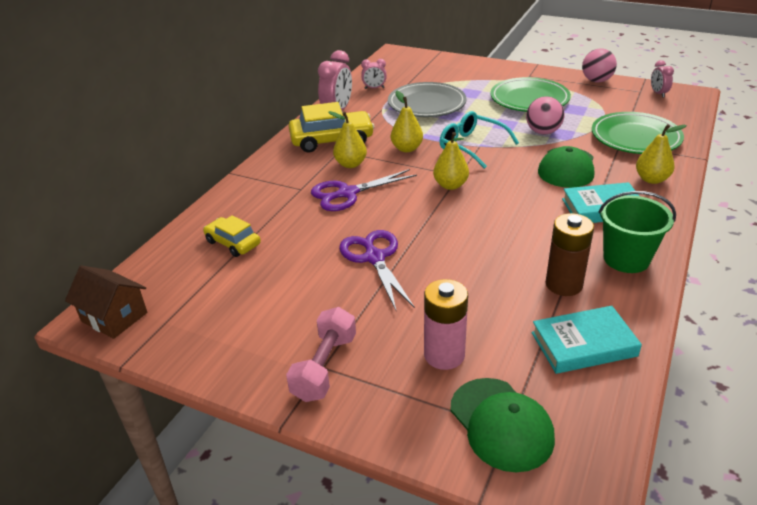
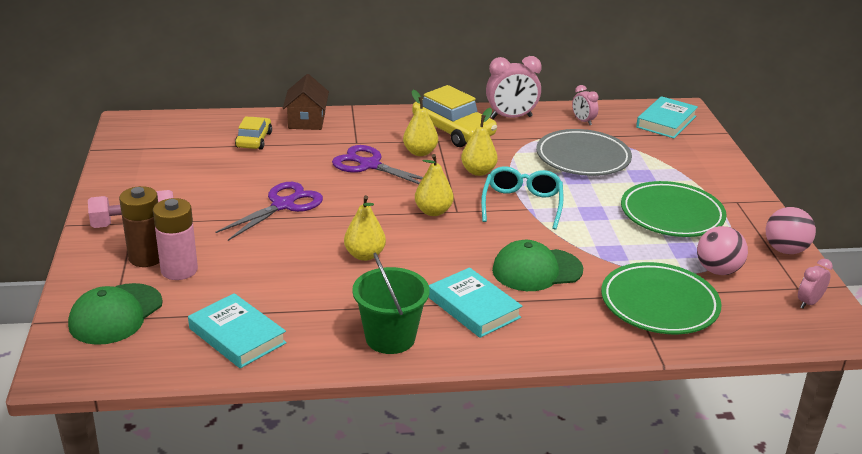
camera: 55 degrees right, 5 degrees down
(114, 317) = (136, 129): brown house -> brown house (307, 121)
(406, 63) = (666, 122): none -> turquoise book
(543, 132) = (601, 239): pink ball -> pink ball (717, 270)
(564, 284) = (318, 309): brown battery -> brown battery (146, 257)
(651, 179) = (569, 330): yellow pear -> yellow pear (365, 255)

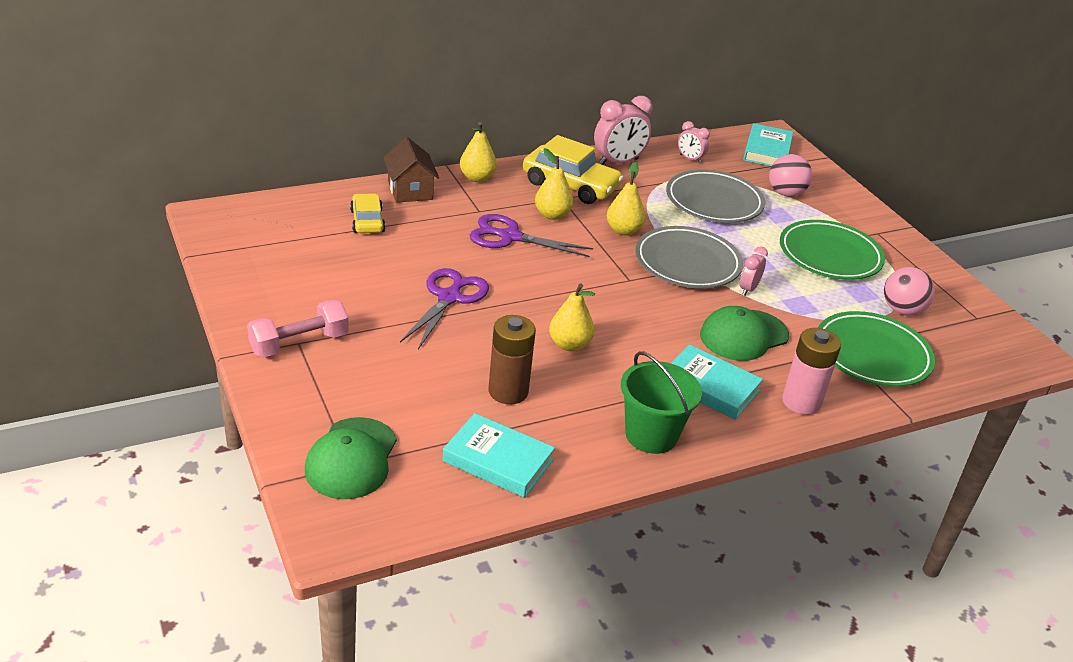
camera: 20 degrees left, 5 degrees up
(146, 257) = (341, 384): brown battery -> brown battery (508, 391)
(179, 270) = (387, 393): pink battery -> pink battery (801, 402)
(433, 211) = (607, 283): yellow pear -> yellow pear (477, 178)
(522, 204) = (687, 263): turquoise glasses -> grey plate
(785, 250) = (946, 279): pink ball -> pink ball (785, 193)
(809, 303) = (994, 332): pink clock -> pink clock (748, 289)

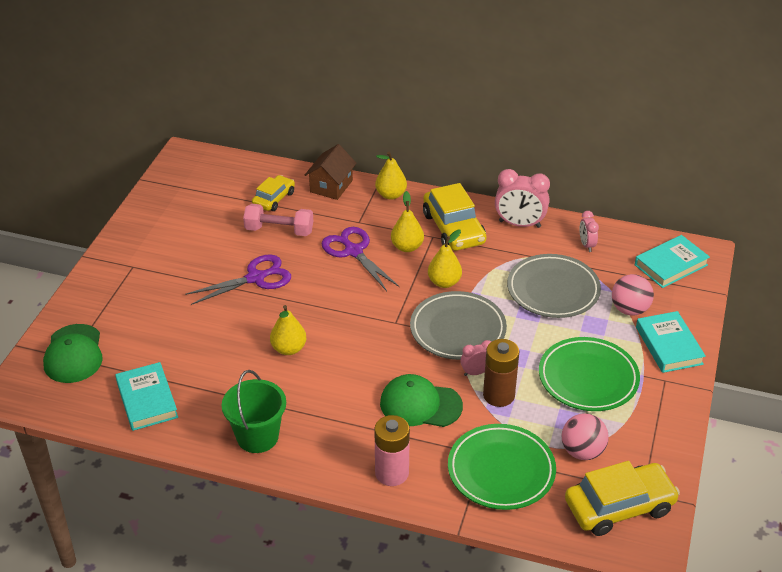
camera: 45 degrees right, 5 degrees up
(299, 343) = (132, 267): pink dumbbell -> pink dumbbell (279, 230)
(351, 459) = (73, 354): green cap -> green cap turned 60 degrees counterclockwise
(508, 391) = (209, 360): brown battery -> brown battery (498, 395)
(709, 387) = (342, 427): turquoise book -> turquoise book (668, 345)
(979, 336) = (619, 507): none -> yellow car

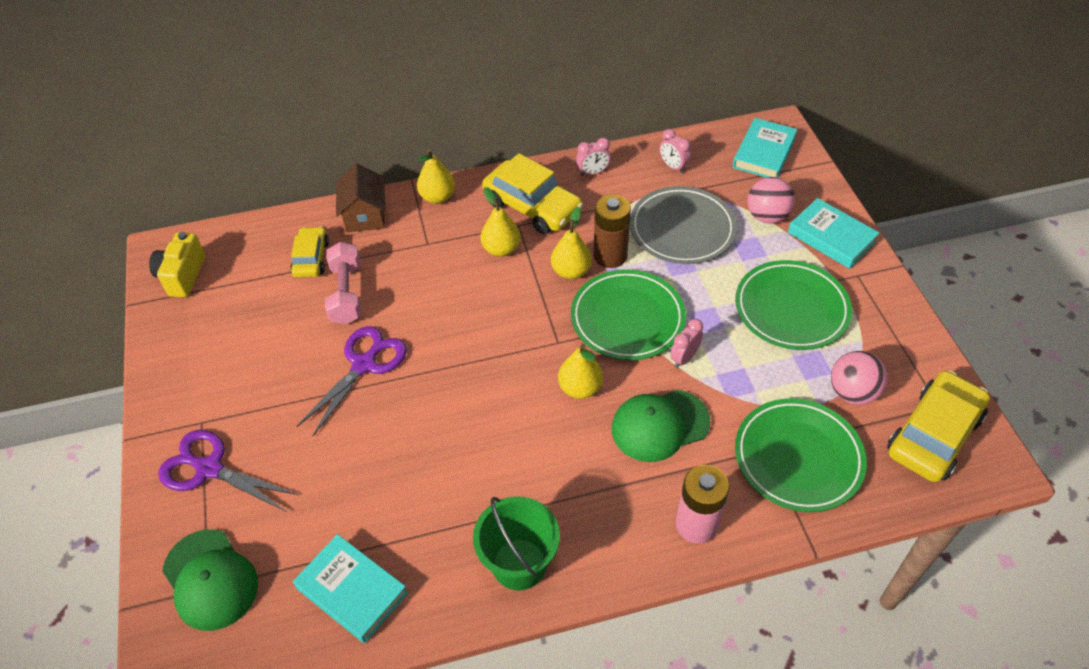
camera: 30 degrees left, 10 degrees up
(185, 175) = (182, 276): none -> yellow camera
(279, 230) = (346, 293): pink dumbbell -> pink dumbbell turned 75 degrees counterclockwise
(289, 349) = (469, 433): yellow pear -> yellow pear (580, 388)
(353, 251) = (448, 280): purple scissors -> purple scissors (209, 468)
(457, 330) = (627, 319): grey plate -> green plate
(498, 395) = (726, 372): brown battery -> brown battery (610, 256)
(519, 224) = (593, 172): pink clock -> pink clock, size x0.55

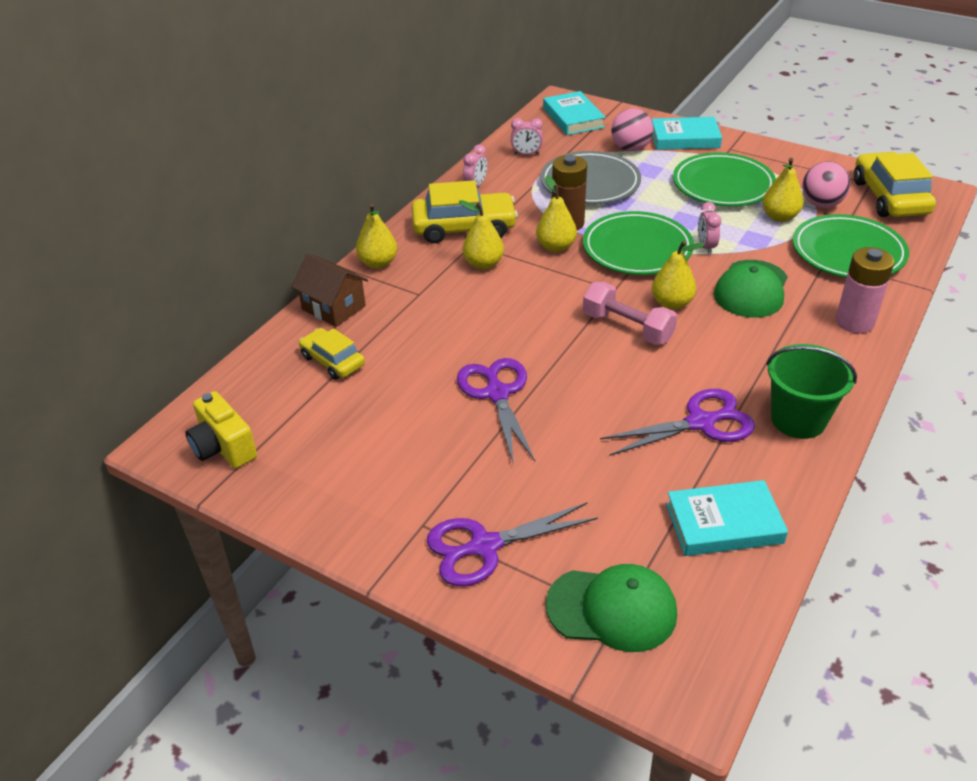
camera: 45 degrees left, 10 degrees down
(346, 293) = (405, 362): pink dumbbell -> pink dumbbell (627, 327)
(451, 503) = (701, 422): none -> purple scissors
(792, 377) = (779, 217): none -> yellow pear

